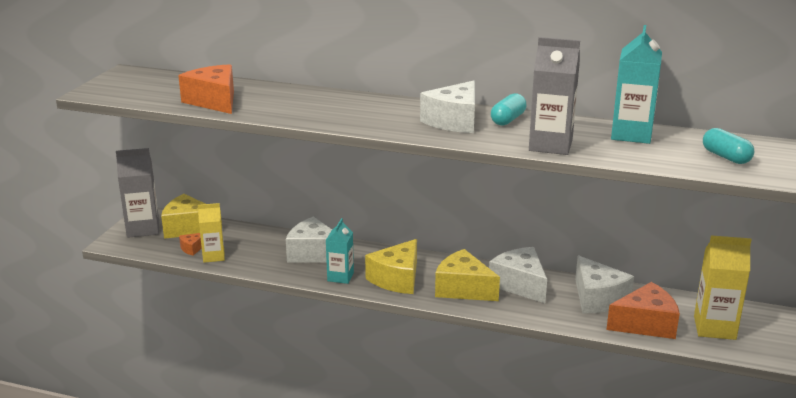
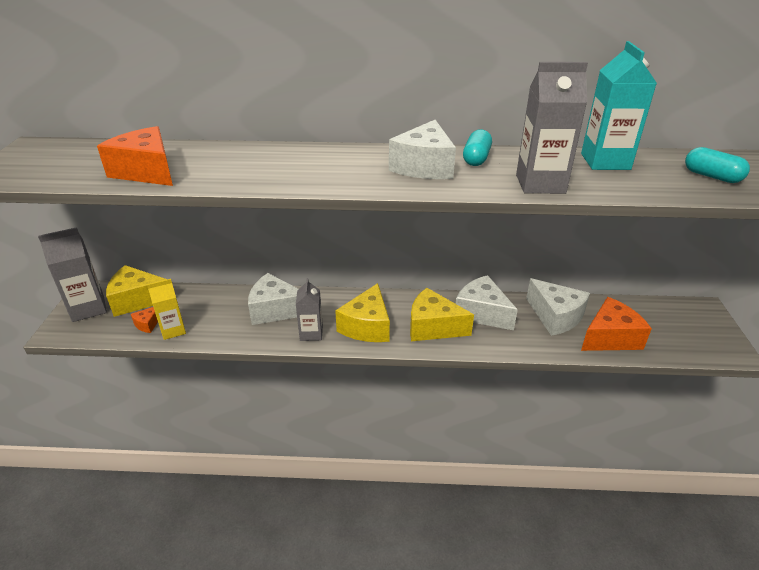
camera: 15 degrees left, 10 degrees up
(340, 277) = (311, 333): turquoise carton -> grey carton
(714, 328) = (667, 330): yellow carton -> none

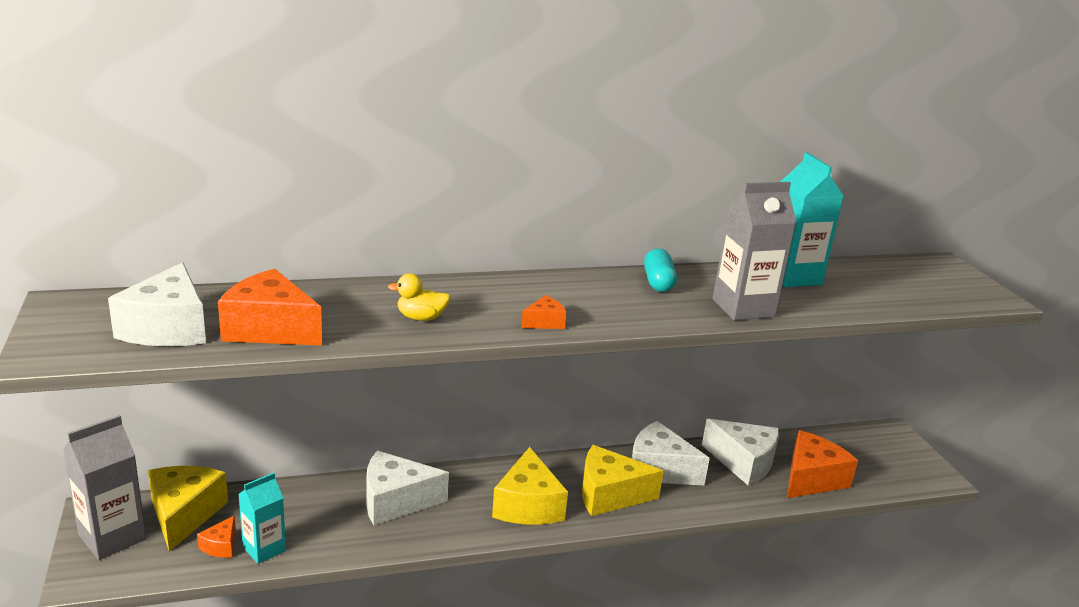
camera: 20 degrees left, 10 degrees down
(137, 300) = (184, 514): yellow cheese -> yellow cheese turned 105 degrees clockwise
(173, 330) = (264, 549): yellow carton -> turquoise carton
(261, 172) = (421, 318): none -> yellow duck
(311, 333) = (460, 525): grey carton -> none
(356, 182) = (544, 322): none -> orange cheese
(424, 166) = (608, 296): white cheese -> white cheese (168, 328)
(712, 176) = (900, 286): turquoise capsule -> none

